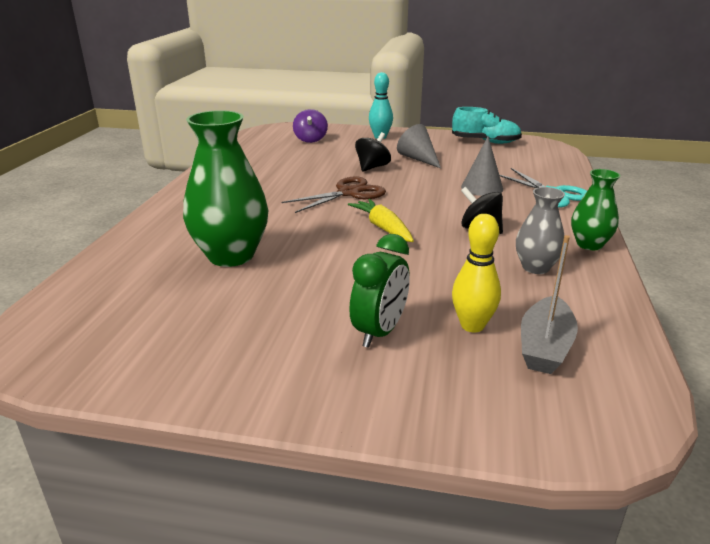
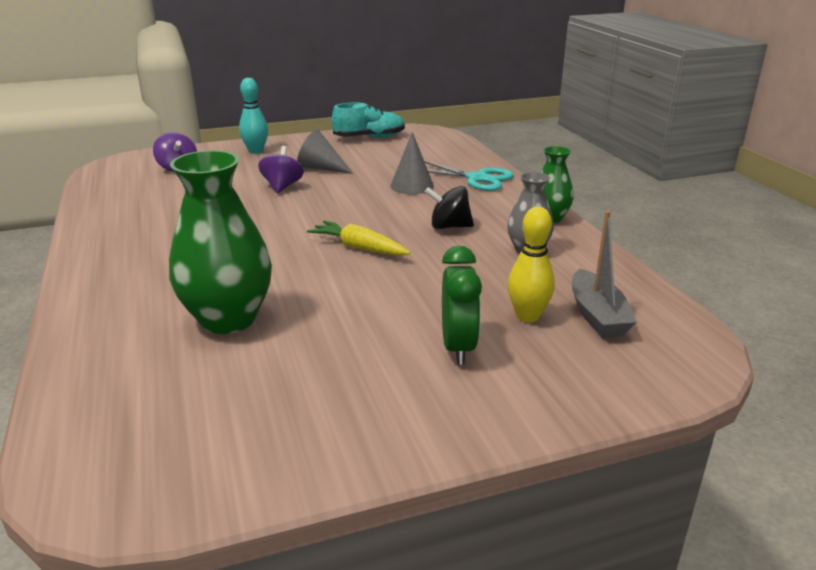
camera: 30 degrees left, 0 degrees up
(349, 193) = (286, 220): brown scissors -> none
(372, 167) = (282, 187): black spinning top -> purple spinning top

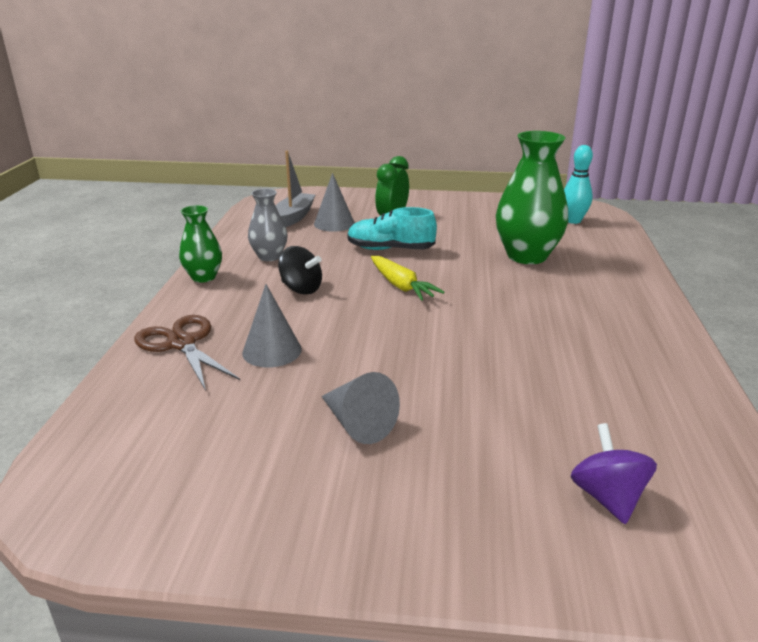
camera: 155 degrees left, 0 degrees up
(256, 151) = (447, 524): turquoise bowling pin -> turquoise bowling pin (573, 221)
(282, 187) = (437, 392): purple spinning top -> none
(369, 137) = (192, 512): turquoise shoe -> turquoise shoe (390, 249)
(477, 178) = (182, 343): turquoise scissors -> brown scissors
(527, 316) = (334, 223): yellow bowling pin -> grey cone

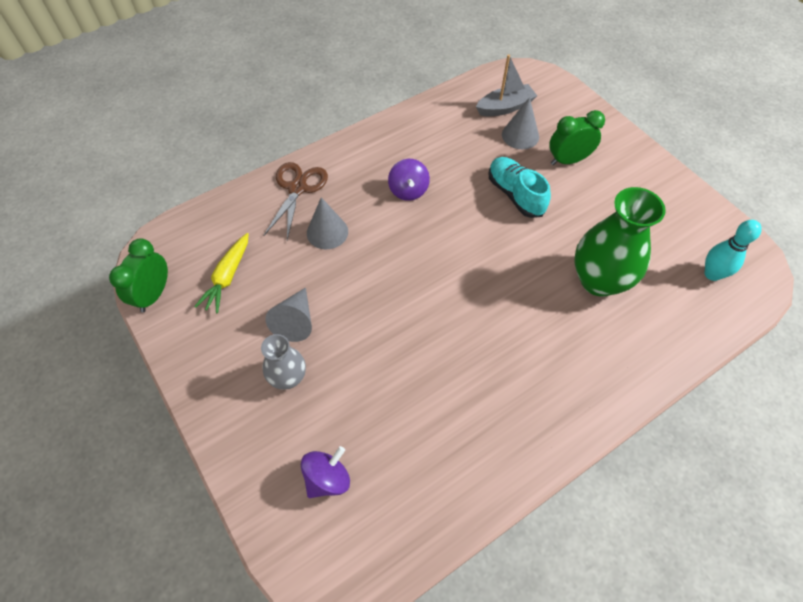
camera: 50 degrees right, 30 degrees up
(132, 532) = (154, 294): none -> green clock
(203, 277) = (373, 135): green vase -> none
(269, 256) = (432, 142): grey vase -> grey vase (288, 377)
(301, 289) = (408, 190): black spinning top -> purple spinning top
(401, 286) = (467, 237): yellow carrot -> yellow carrot (228, 277)

